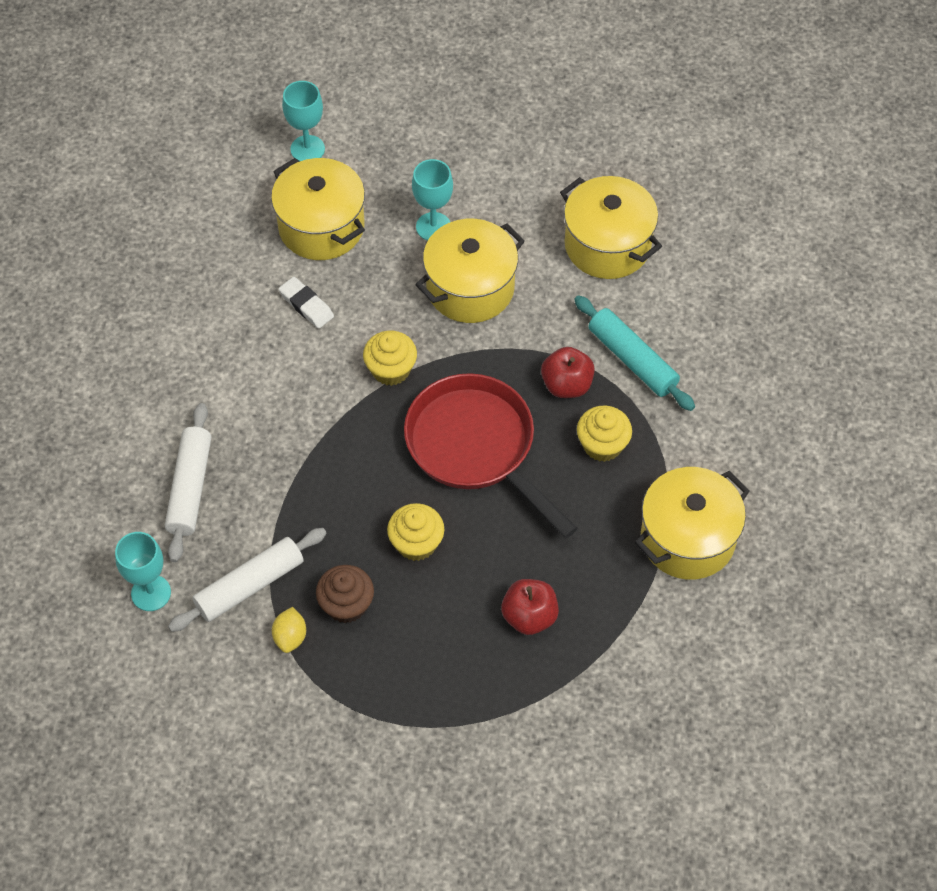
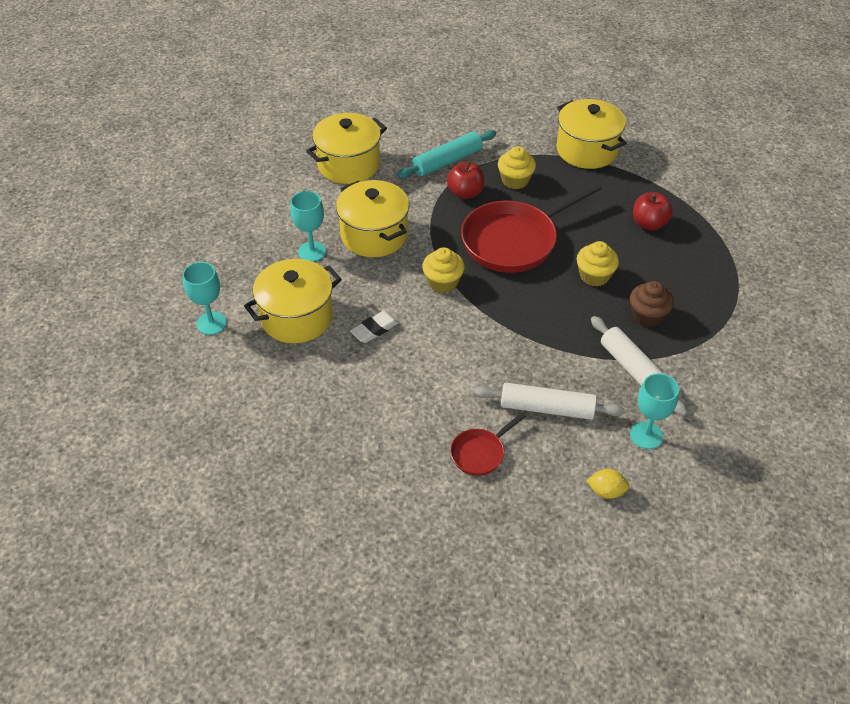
camera: 85 degrees left, 10 degrees down
(126, 422) = (480, 453): none -> red pan
(290, 637) = (677, 348): yellow lemon -> yellow lemon (606, 491)

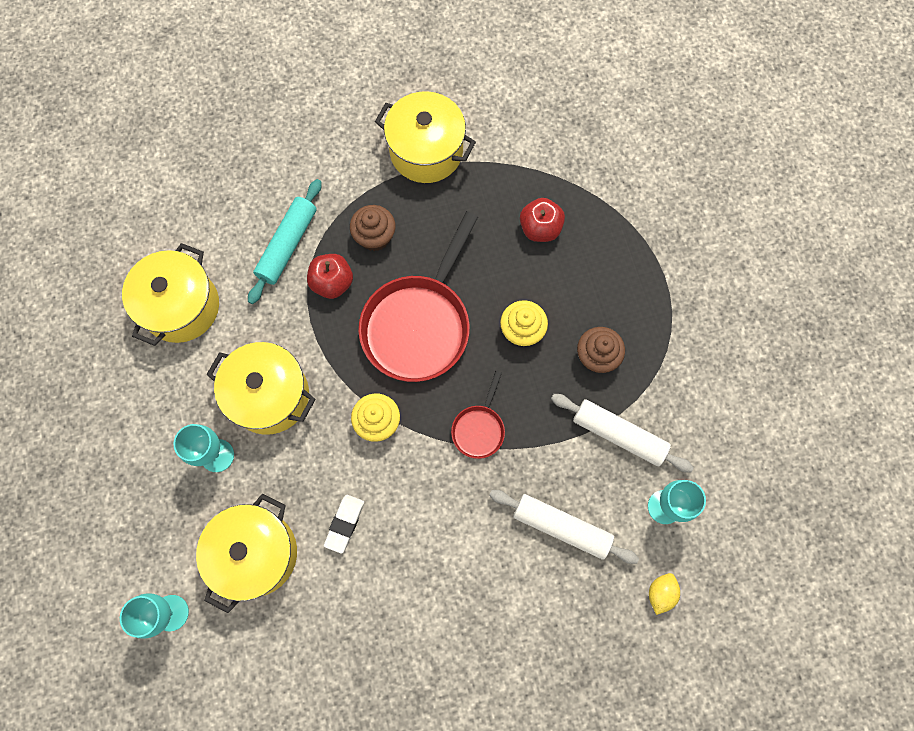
camera: 30 degrees left, 25 degrees up
(480, 453) = (529, 616): red pan -> red pan (479, 429)
(515, 180) = (375, 236): yellow cupcake -> brown cupcake
(547, 408) = (561, 527): white rolling pin -> white rolling pin turned 45 degrees clockwise
(606, 491) = (660, 593): yellow lemon -> yellow lemon turned 45 degrees counterclockwise

